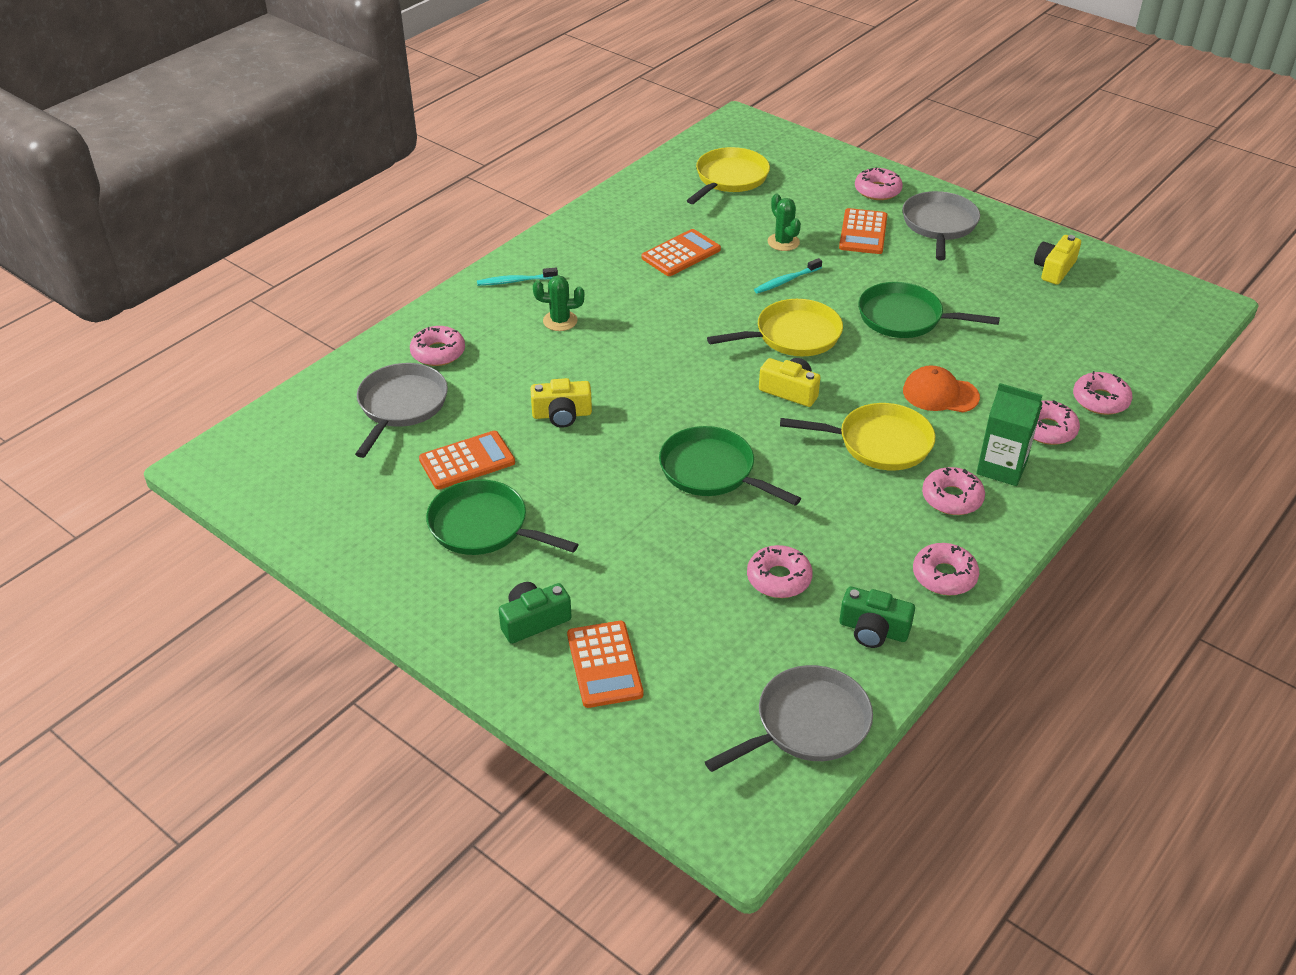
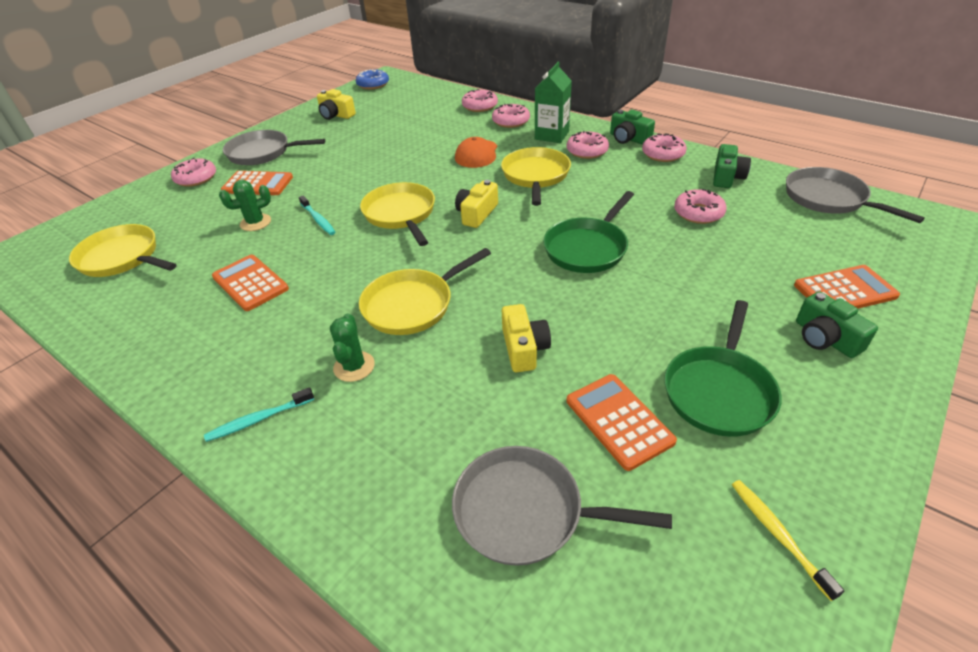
camera: 90 degrees left, 0 degrees up
(346, 525) = (777, 534): none -> yellow toothbrush
(438, 352) = (407, 485): pink donut -> none
(515, 281) = (258, 419): turquoise toothbrush -> turquoise toothbrush turned 75 degrees clockwise
(634, 349) = (412, 305): none -> yellow pan
(905, 318) = (383, 166): green pan -> none
(995, 547) = (628, 138): none -> green camera
(1170, 294) = (373, 84): none -> blue donut

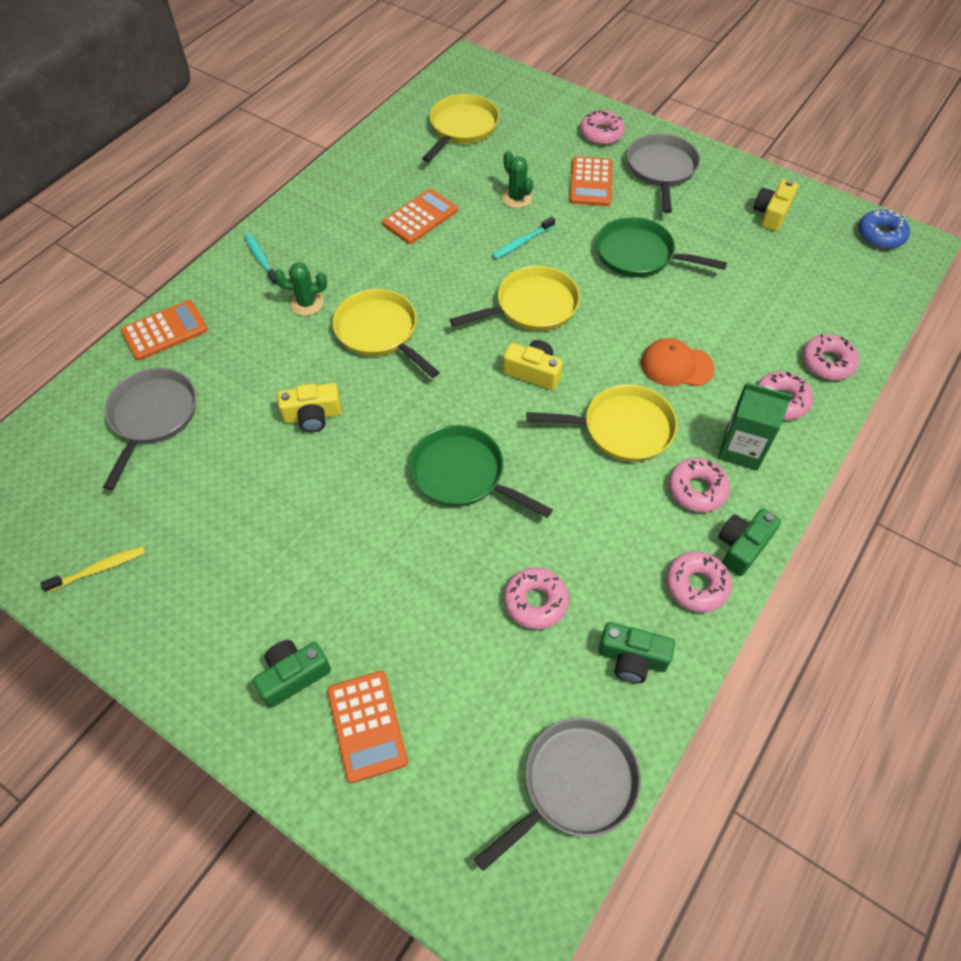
camera: 85 degrees right, 15 degrees up
(618, 421) = (220, 480): orange calculator -> orange calculator (165, 331)
(719, 391) = (239, 560): green pan -> green pan (639, 255)

